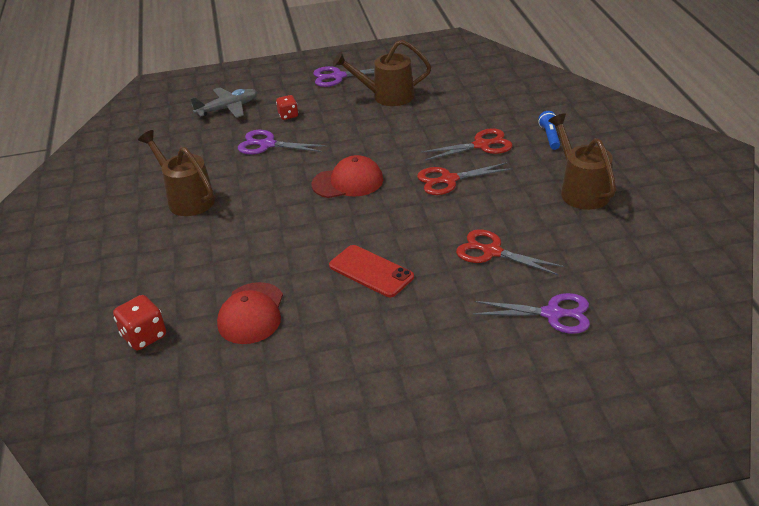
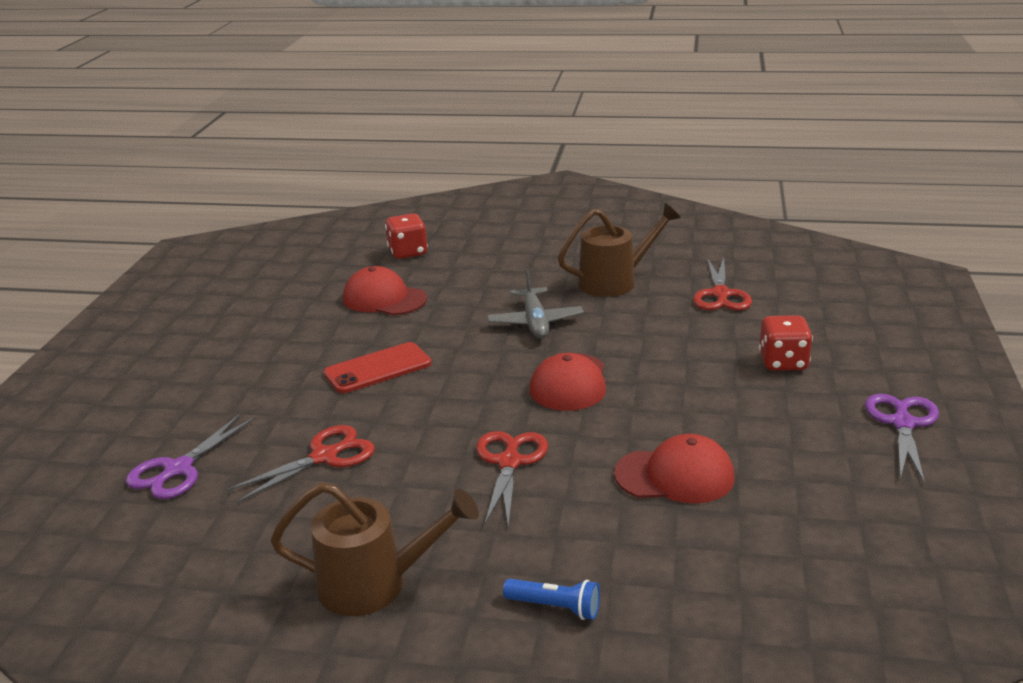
camera: 110 degrees right, 10 degrees down
(228, 108) = (828, 321): grey plane -> grey plane (535, 322)
(267, 144) = (706, 338): purple scissors -> none
(288, 115) = (783, 362): red dice -> red dice, size x1.53
(386, 96) = (805, 458): brown watering can -> none
(425, 127) = (675, 476): none -> red cap
(481, 145) = (581, 519): red scissors -> red scissors (721, 295)

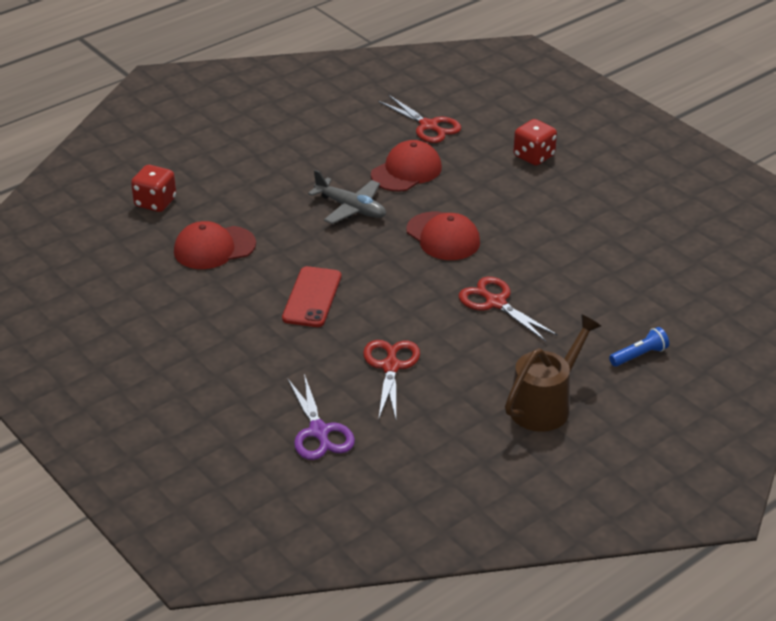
camera: 50 degrees left, 10 degrees up
(615, 281) = (348, 149): brown watering can -> none
(675, 476) = (585, 257): red cap -> red cap (406, 171)
(902, 423) = (640, 162): purple scissors -> none

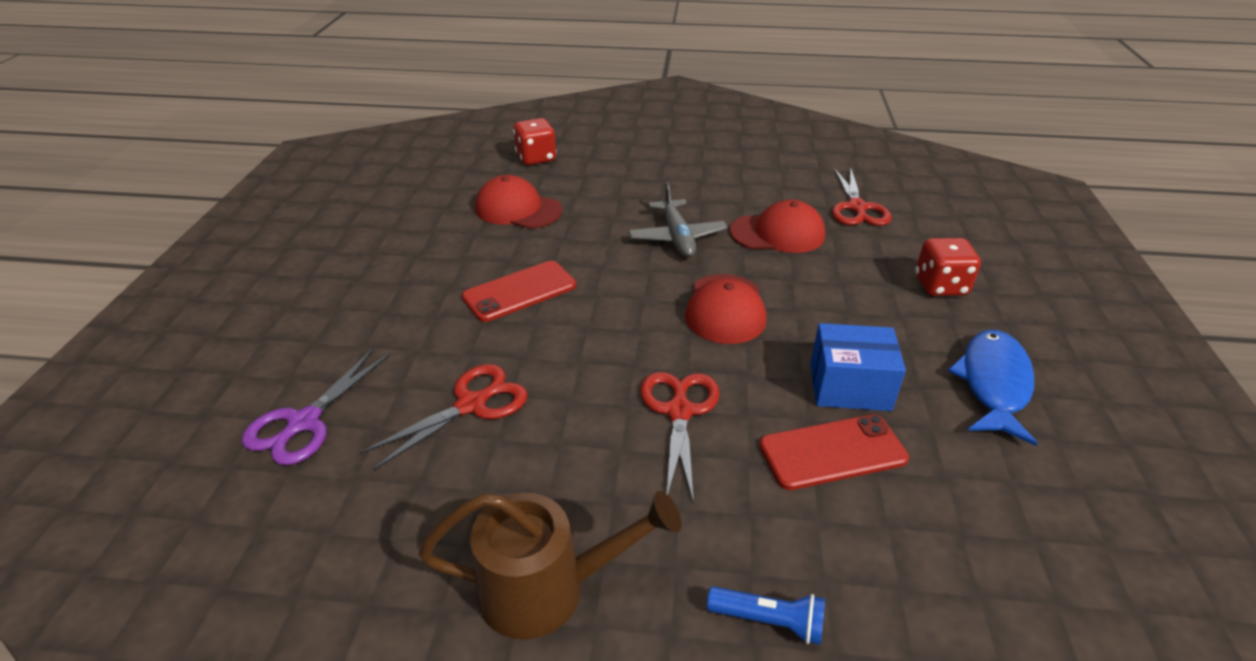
camera: 45 degrees right, 0 degrees up
(555, 241) = (849, 386): none -> blue box
(585, 276) = (832, 452): none -> red phone
(615, 200) = (993, 384): none -> blue fish

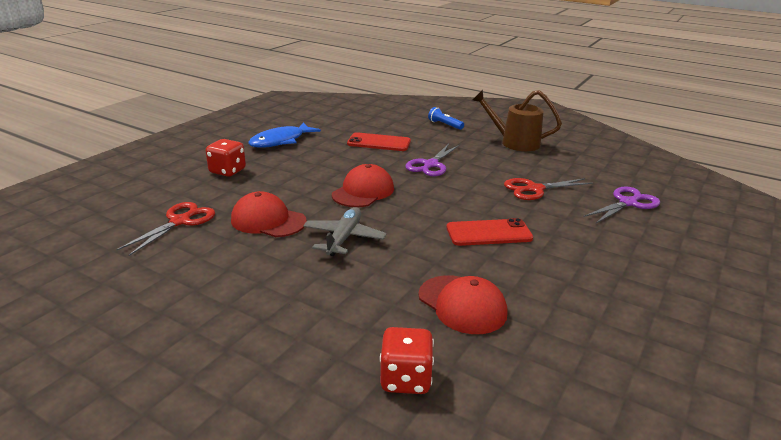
camera: 155 degrees left, 10 degrees down
(679, 411) = (430, 165): red scissors -> purple scissors
(849, 386) = (343, 154): blue box -> none

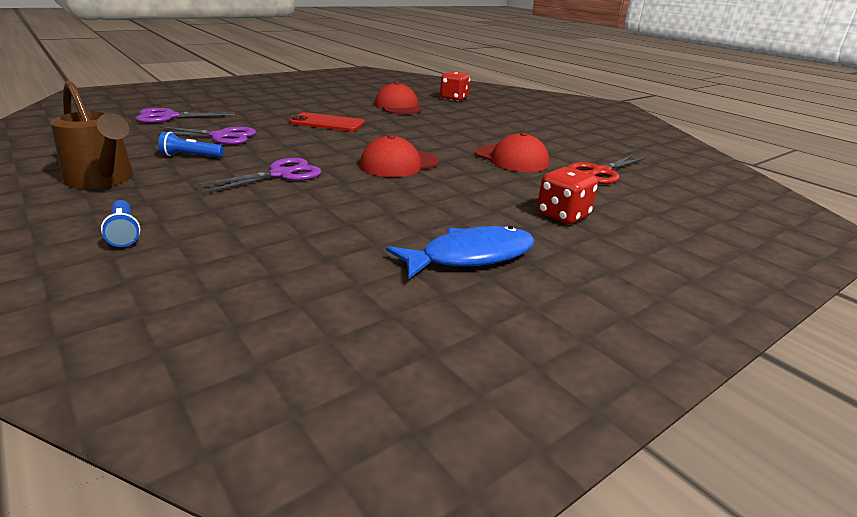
camera: 160 degrees left, 0 degrees up
(344, 238) = (448, 139): grey plane -> none
(379, 143) = (302, 219): red phone -> none
(511, 166) = (190, 156): none -> blue flashlight
(534, 189) = (221, 136): red scissors -> purple scissors

